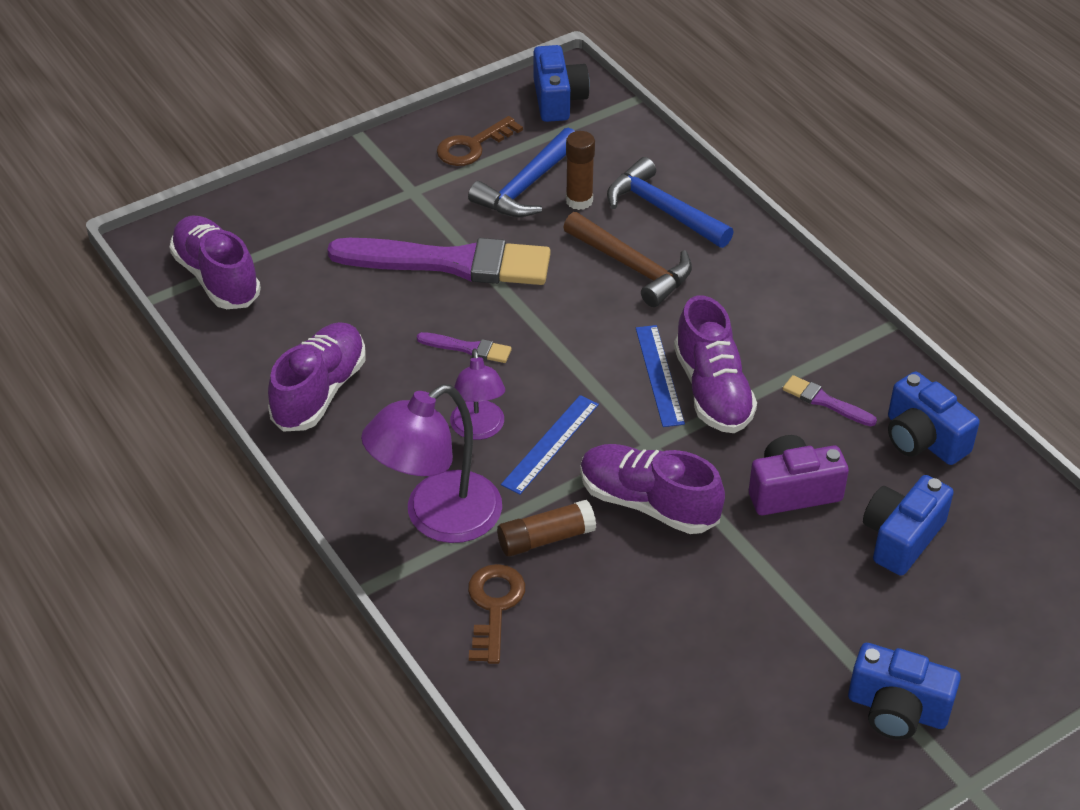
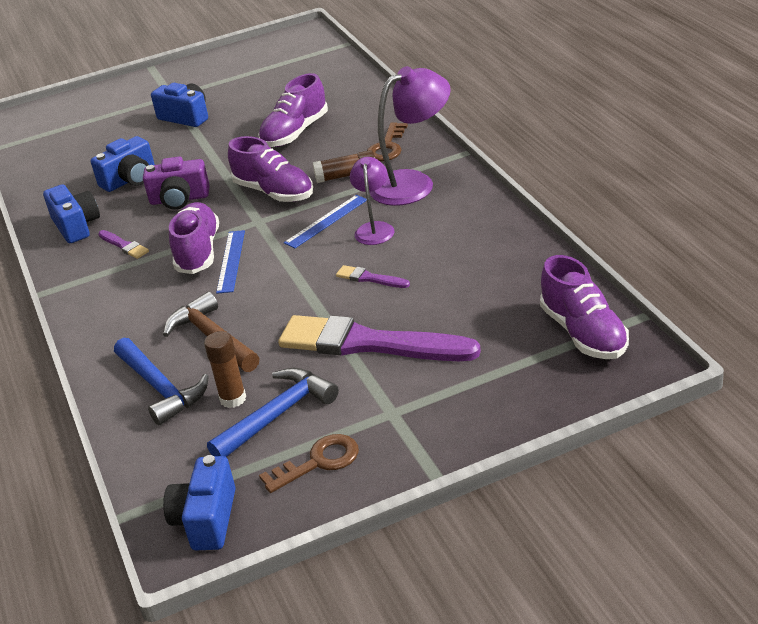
camera: 165 degrees left, 10 degrees down
(319, 391) = (490, 250): purple shoe -> purple shoe (295, 133)

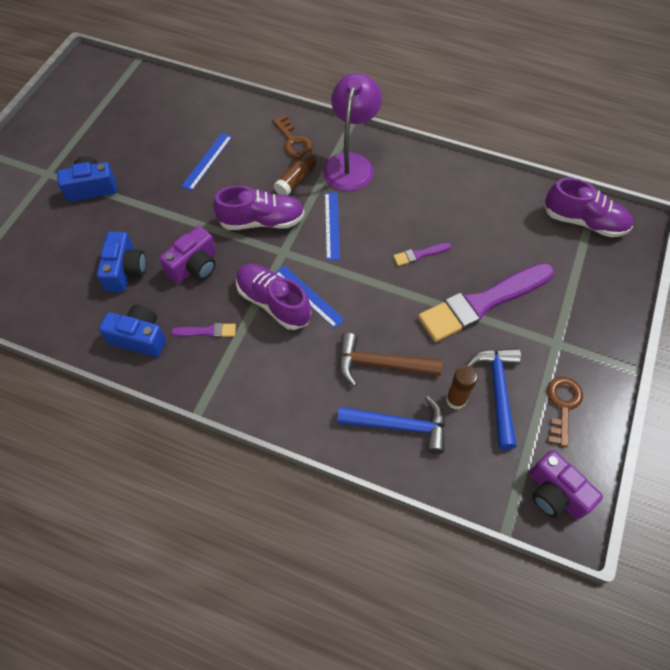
camera: 50 degrees left, 25 degrees up
(206, 520) = (555, 493): blue camera -> purple camera
(295, 133) = (207, 161): purple shoe -> blue ruler
(375, 228) = (372, 213): purple lamp -> none

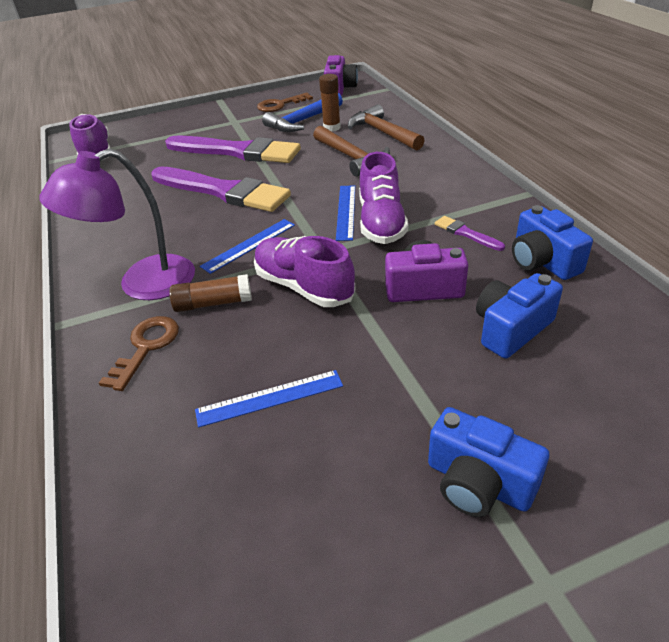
camera: 130 degrees left, 20 degrees down
(399, 426) = (383, 133): blue hammer -> brown hammer
(419, 254) = (223, 191): purple brush -> purple brush, size x2.41

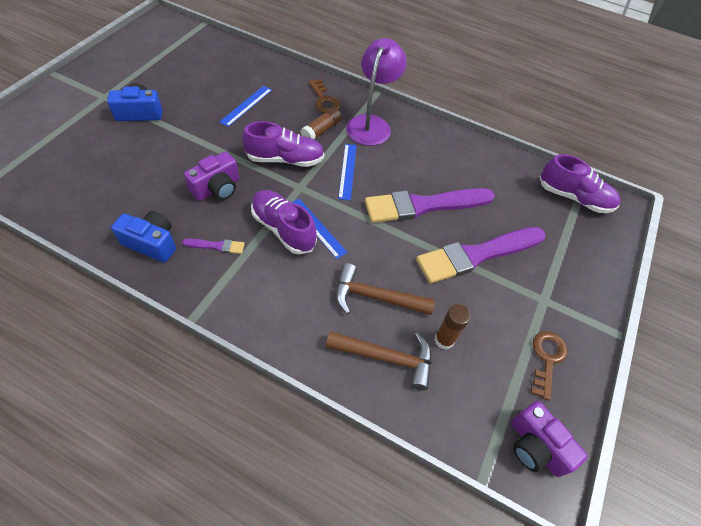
camera: 130 degrees right, 15 degrees up
(302, 121) = (485, 337): blue hammer -> none
(511, 329) = (153, 183): blue camera -> none

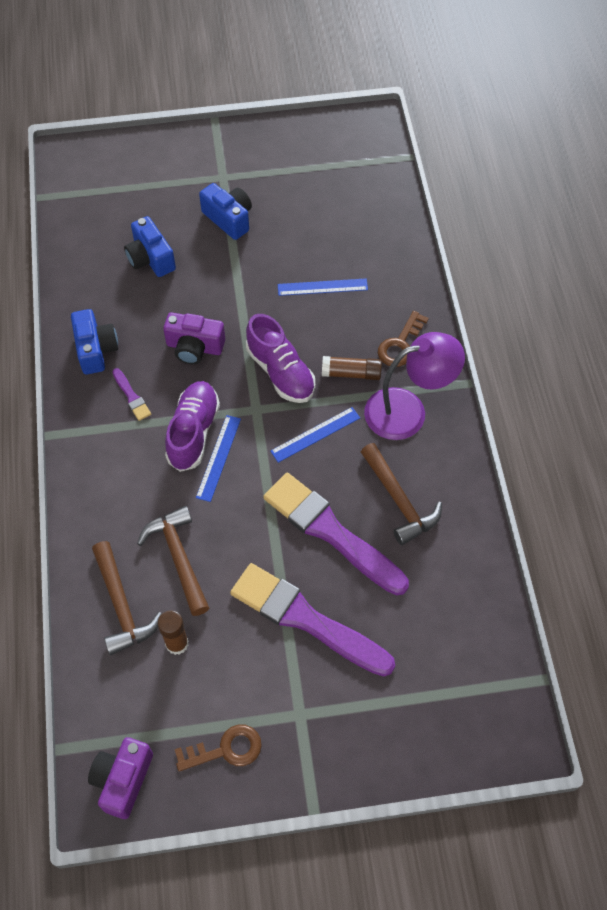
camera: 60 degrees right, 5 degrees up
(116, 167) = (150, 258): none -> blue camera
(428, 163) = (399, 500): none -> brown hammer
(574, 197) = (487, 681): purple shoe -> none

